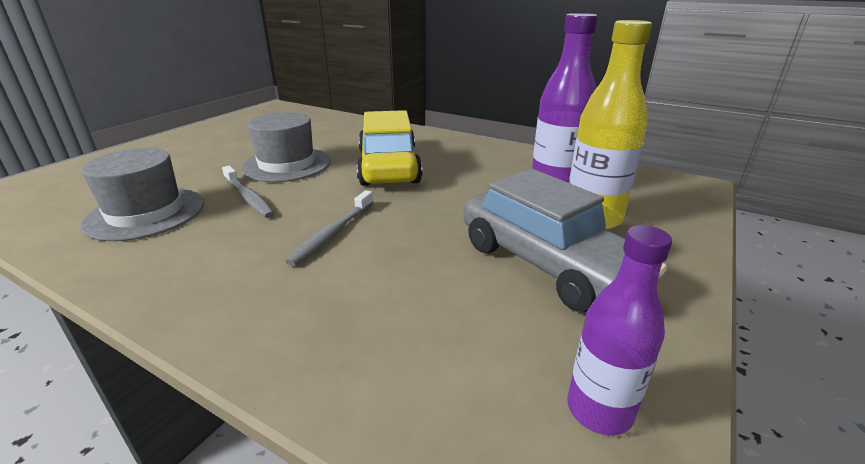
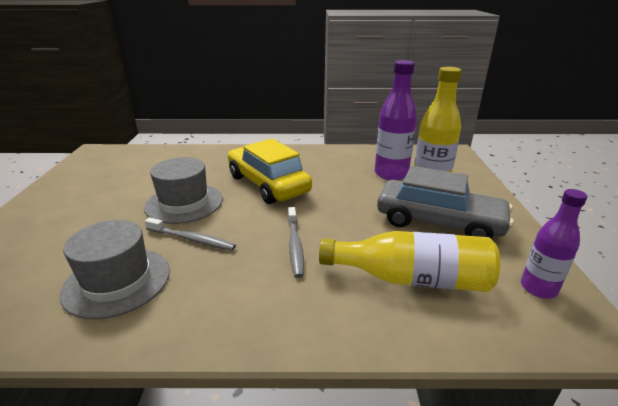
camera: 30 degrees left, 0 degrees up
(415, 317) = (411, 279): none -> yellow bottle

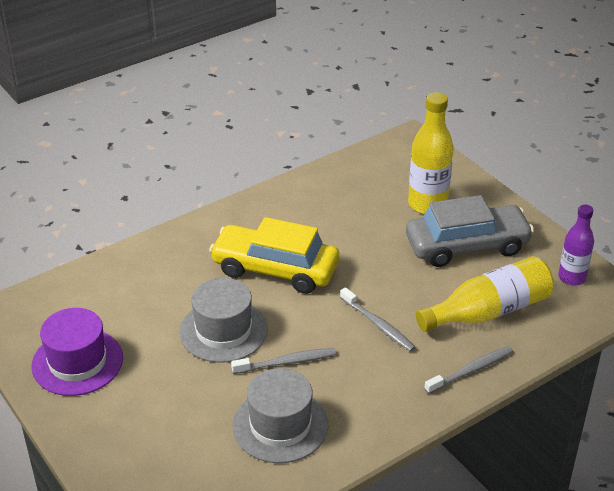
camera: 35 degrees left, 10 degrees up
(84, 185) = (77, 362): none -> purple hat
(336, 324) = (470, 370): none -> grey toothbrush
(391, 174) = (379, 201): purple bottle -> none

